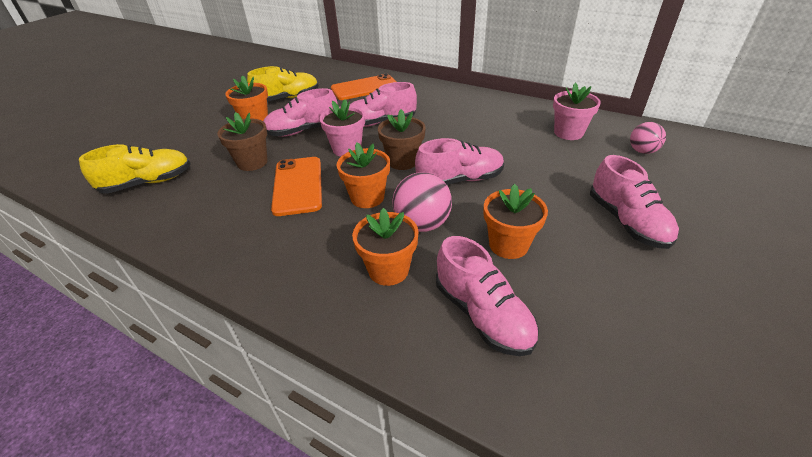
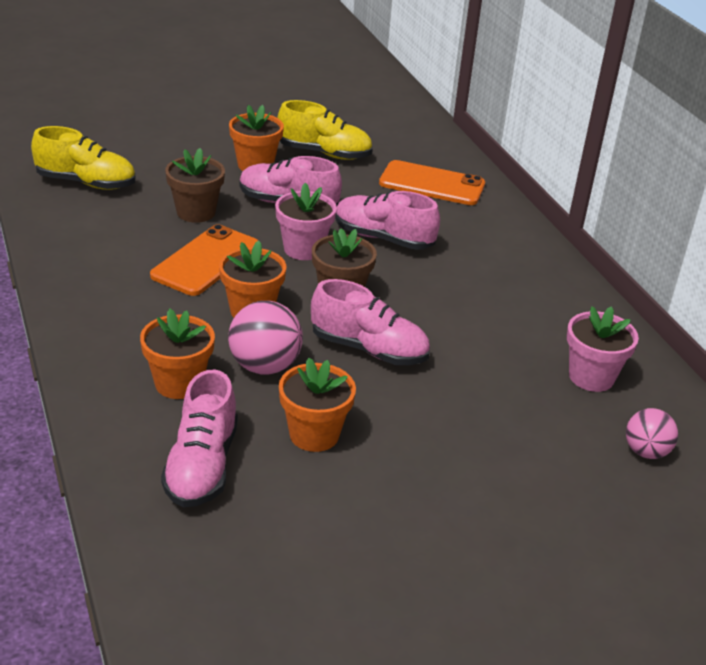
camera: 35 degrees right, 5 degrees down
(626, 222) = (473, 496): pink shoe -> none

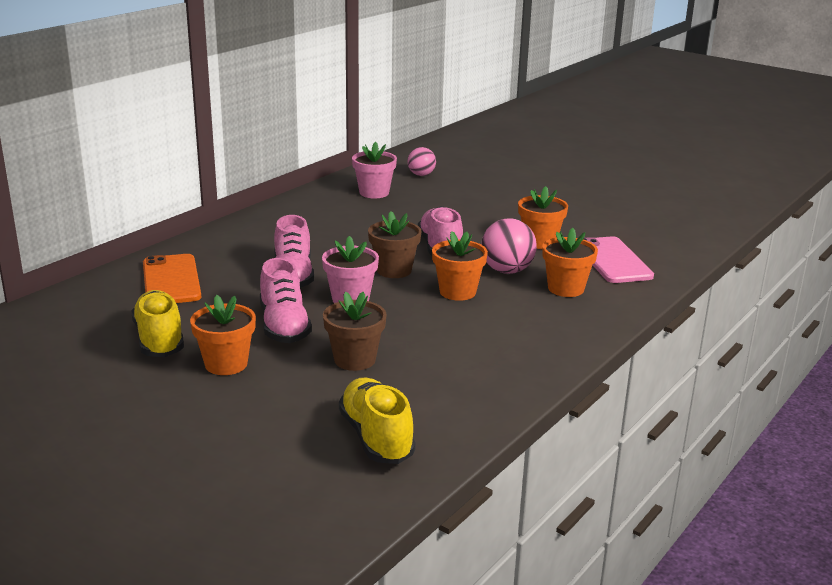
camera: 120 degrees left, 10 degrees down
(202, 466) = (613, 260): pink shoe -> pink phone
(206, 261) = (422, 328): orange phone -> none

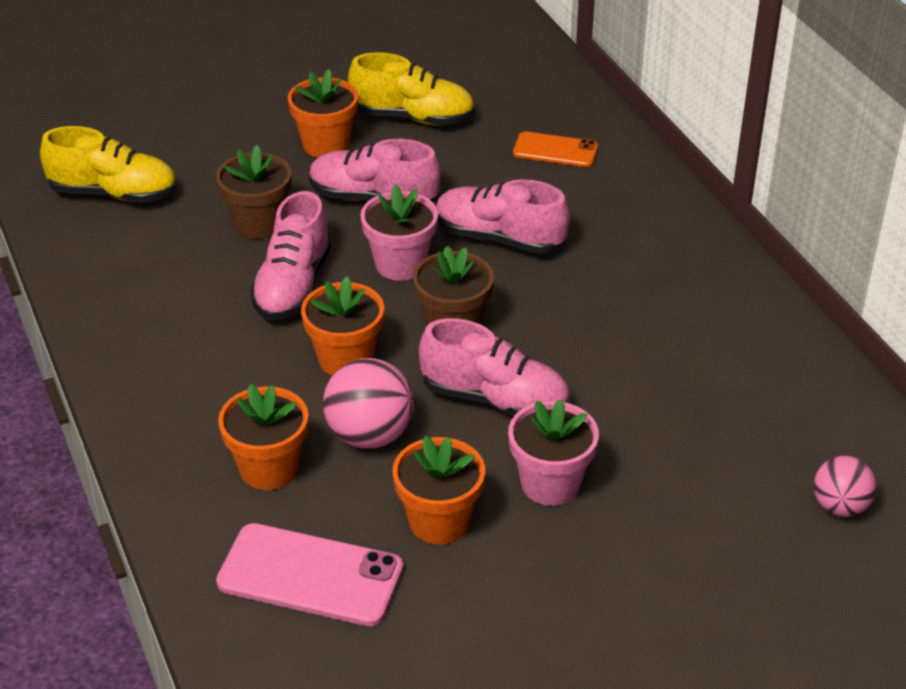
camera: 120 degrees right, 15 degrees up
(171, 280) = (555, 150): orange phone -> orange phone, size x0.62
(374, 193) = (770, 411): pink flower pot -> pink flower pot (550, 484)
(409, 326) = (293, 285): none -> pink shoe

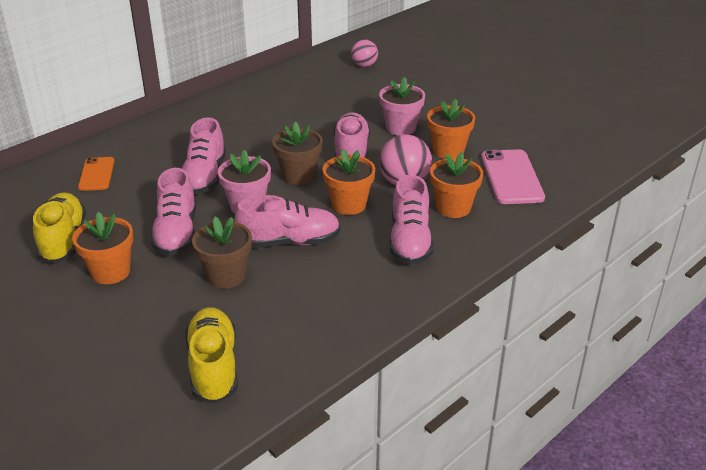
camera: 110 degrees left, 5 degrees down
(220, 396) = (410, 241): none -> pink shoe

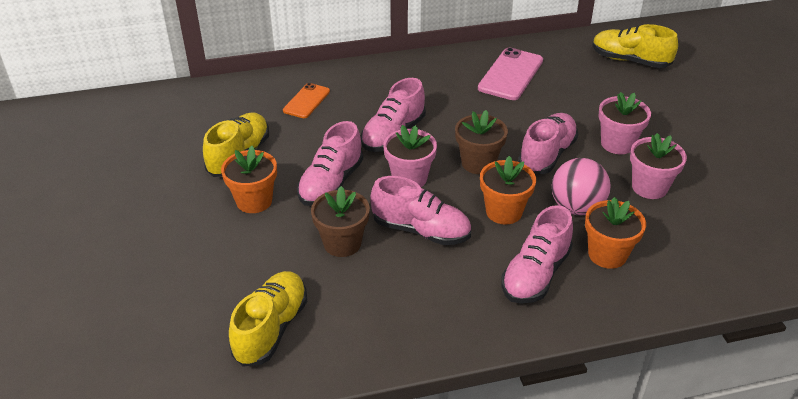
camera: 30 degrees right, 5 degrees up
(364, 65) = (630, 60): pink ball -> yellow shoe
(448, 151) = (649, 187): orange flower pot -> pink flower pot
(511, 177) = (698, 242): pink phone -> pink phone (511, 74)

